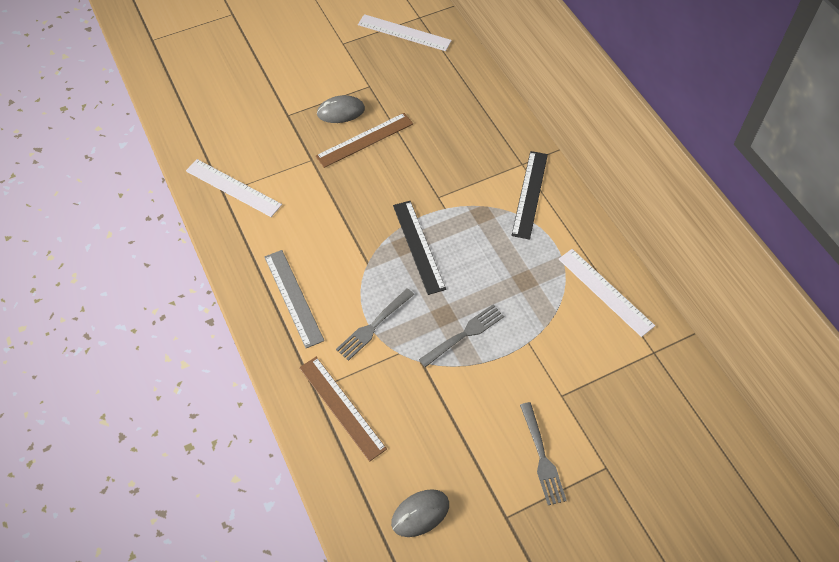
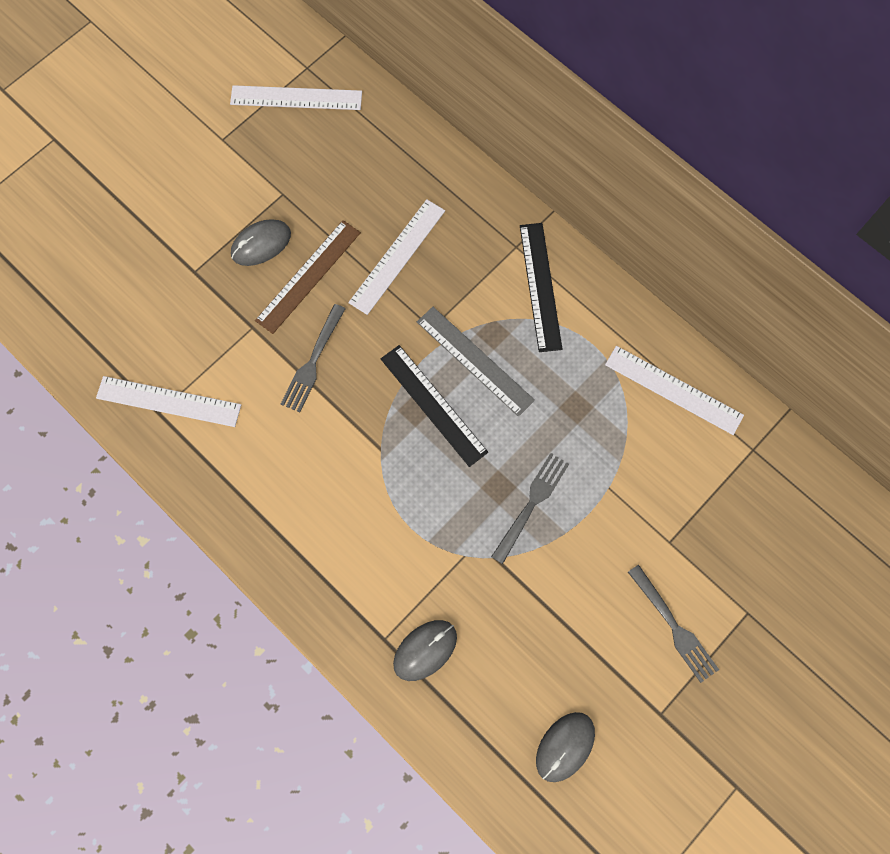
camera: 20 degrees left, 15 degrees up
(293, 298) = (309, 528): grey ruler -> grey ruler (475, 360)
(342, 407) = (425, 650): brown ruler -> grey mouse
(373, 326) = (420, 531): grey fork -> grey fork (313, 362)
(433, 145) = (397, 256): none -> white ruler

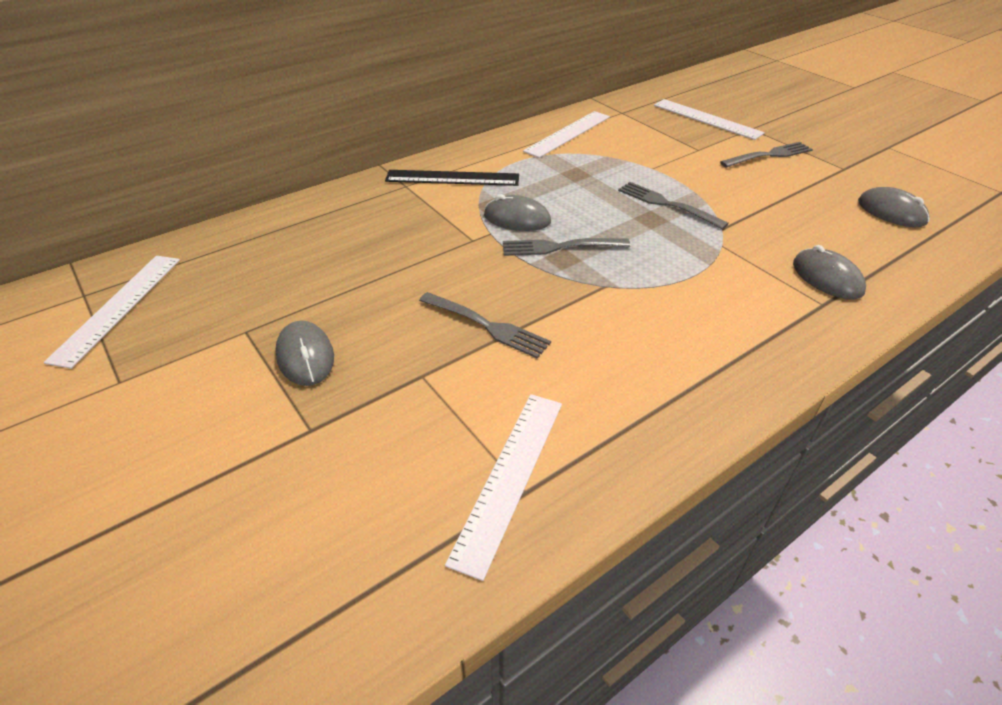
camera: 80 degrees left, 30 degrees down
(308, 276) = (372, 319): brown ruler -> none
(397, 256) = (380, 253): white ruler -> white ruler (707, 119)
(433, 405) = (559, 247): black ruler -> grey fork
(475, 360) = (517, 219): grey ruler -> grey mouse

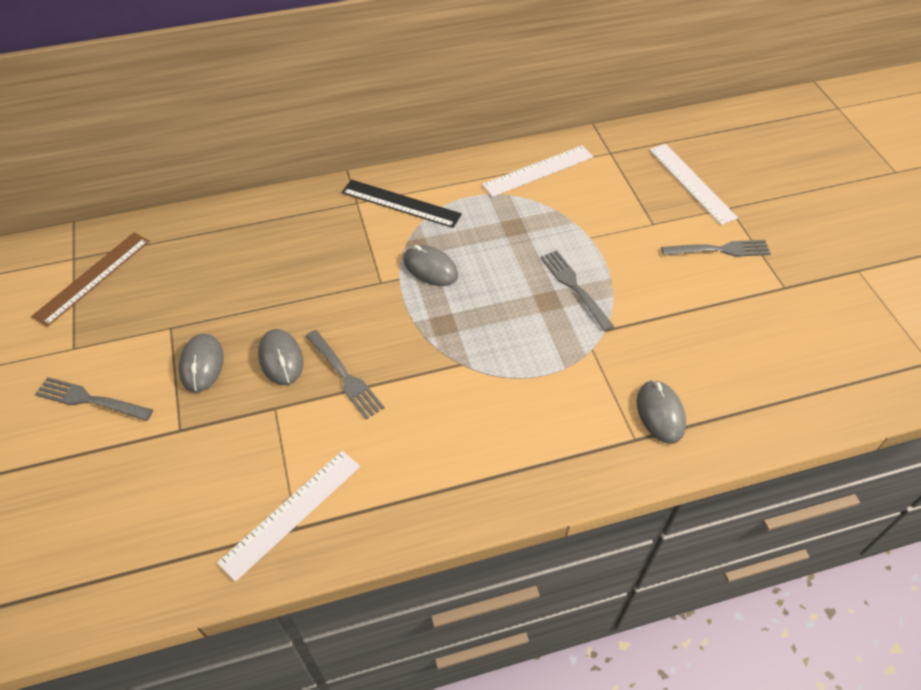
camera: 20 degrees right, 10 degrees up
(118, 307) = (92, 278): white ruler -> brown ruler
(559, 247) = (448, 311): grey fork -> grey fork (90, 399)
(891, 212) = (786, 356): grey mouse -> grey mouse (281, 359)

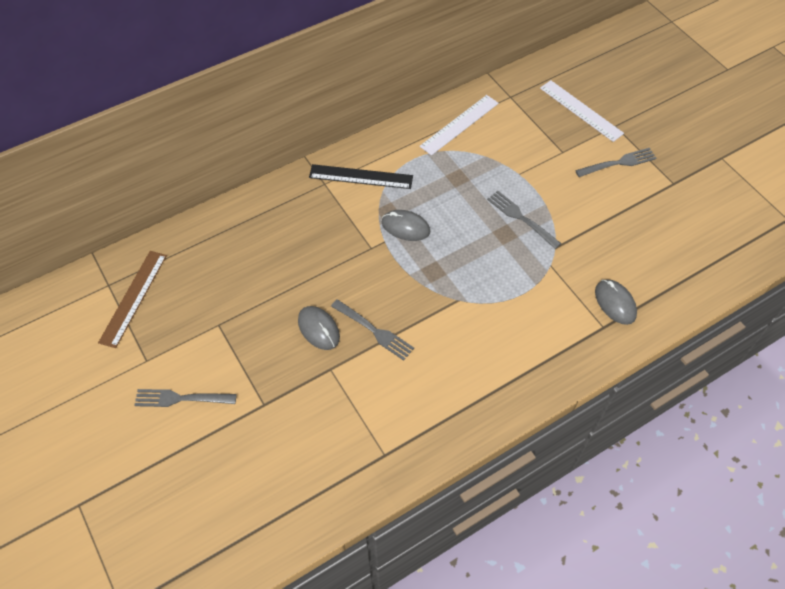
camera: 15 degrees left, 5 degrees up
(202, 364) = (258, 348): grey mouse -> none
(291, 513) = (377, 445): white ruler -> none

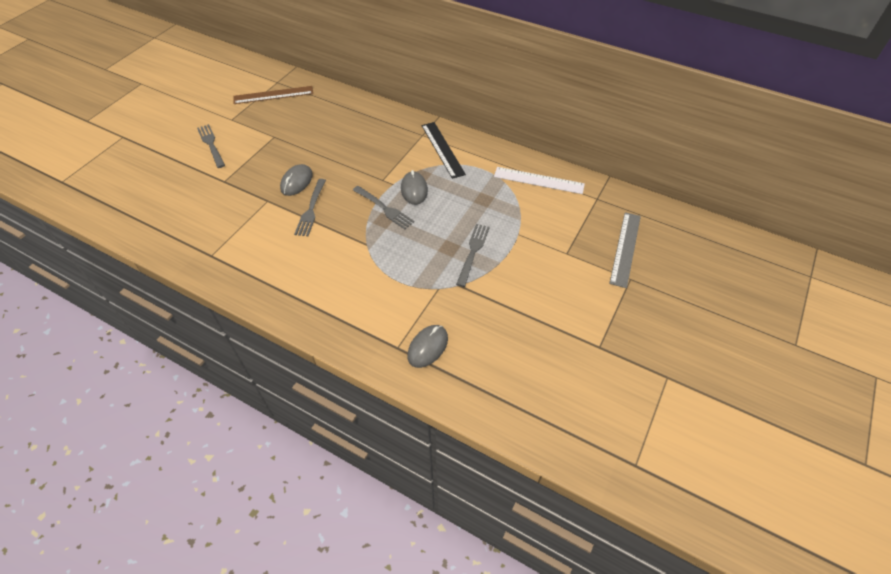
camera: 60 degrees right, 5 degrees down
(581, 110) = (625, 248): white ruler -> grey ruler
(619, 163) = (588, 296): grey fork -> grey fork (384, 208)

